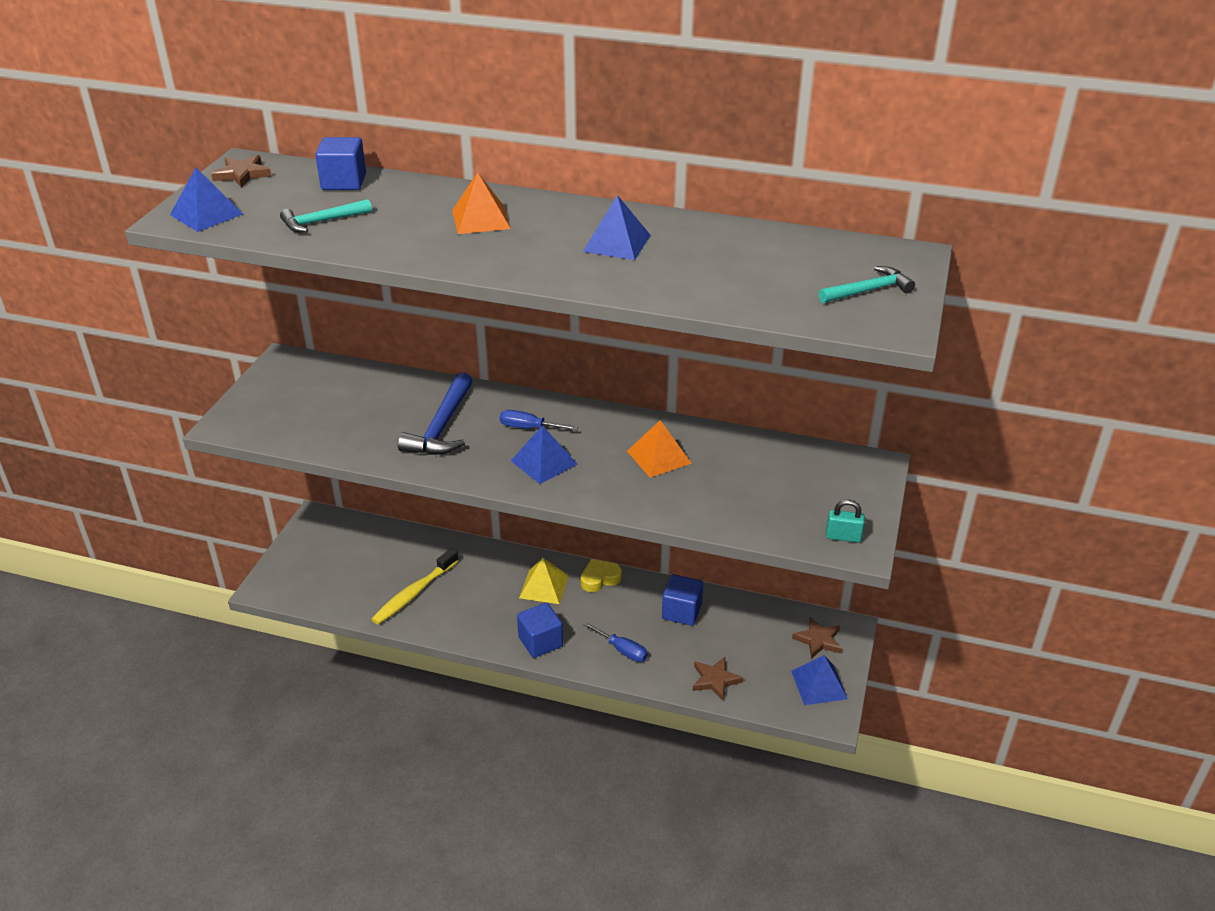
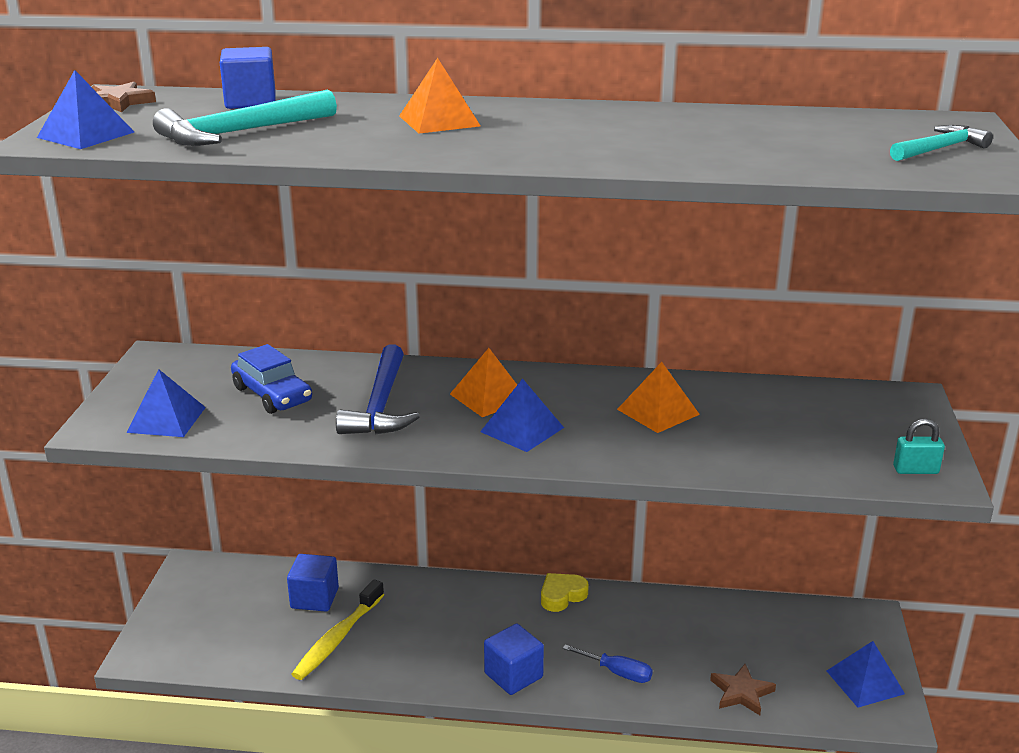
camera: 10 degrees left, 10 degrees down
(322, 221) = (240, 133): turquoise hammer -> turquoise hammer, size x1.62
(362, 407) = (272, 394): none -> blue car
(529, 428) = (489, 397): blue screwdriver -> orange pyramid
(544, 586) = (497, 612): yellow pyramid -> none
(616, 243) = (617, 130): blue pyramid -> blue pyramid (166, 419)
(681, 611) = (672, 620): blue cube -> blue cube (314, 598)
(818, 640) = (843, 633): brown star -> none

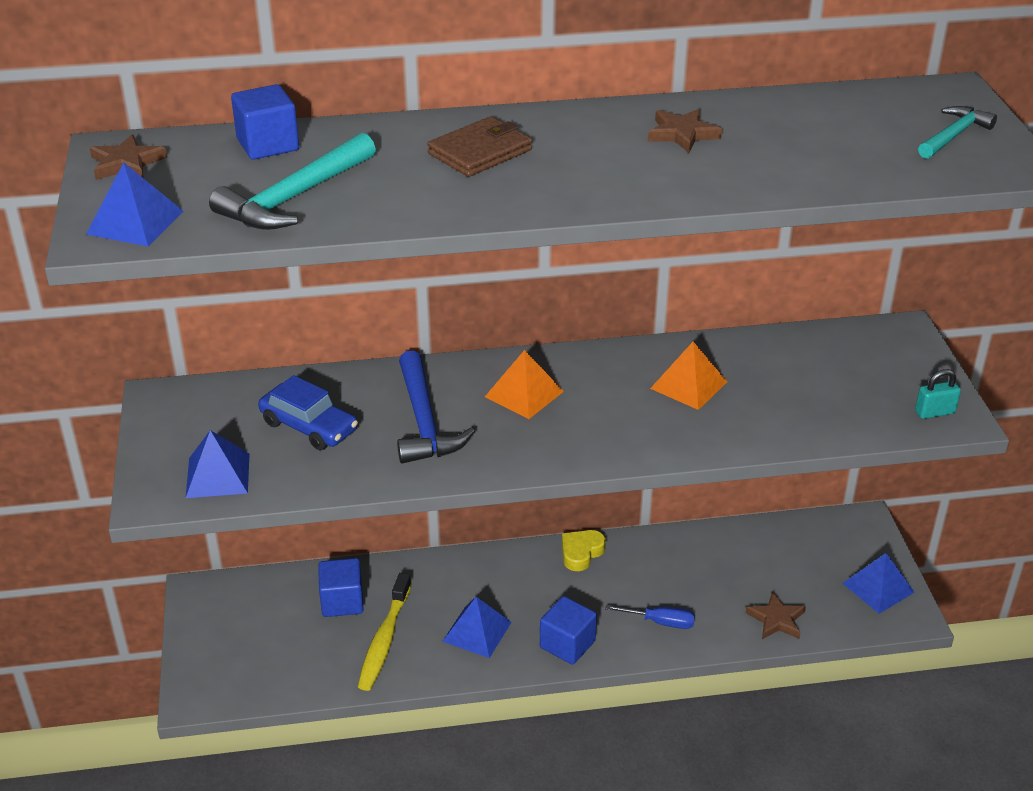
camera: 15 degrees left, 10 degrees up
(439, 121) = (480, 152): orange pyramid -> brown wallet
(522, 429) = (573, 427): blue pyramid -> blue pyramid (477, 631)
(648, 126) = (682, 134): none -> brown star

